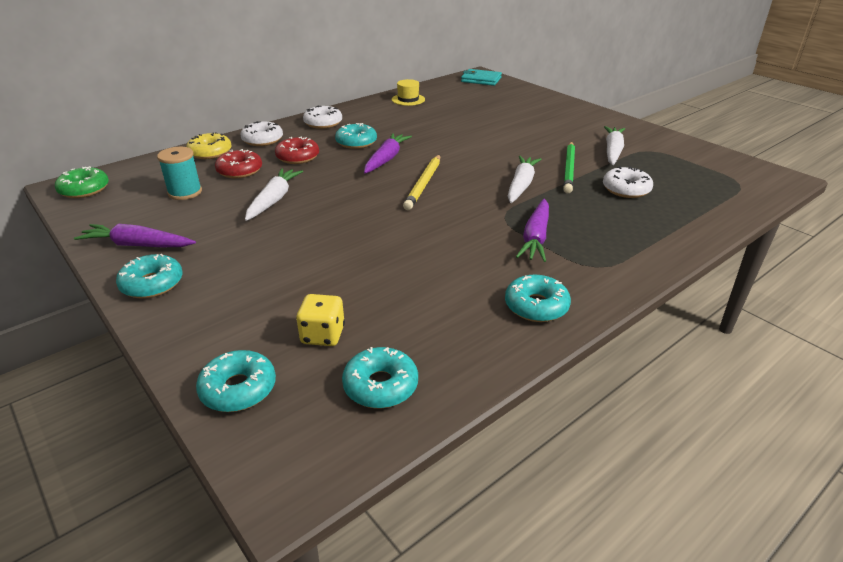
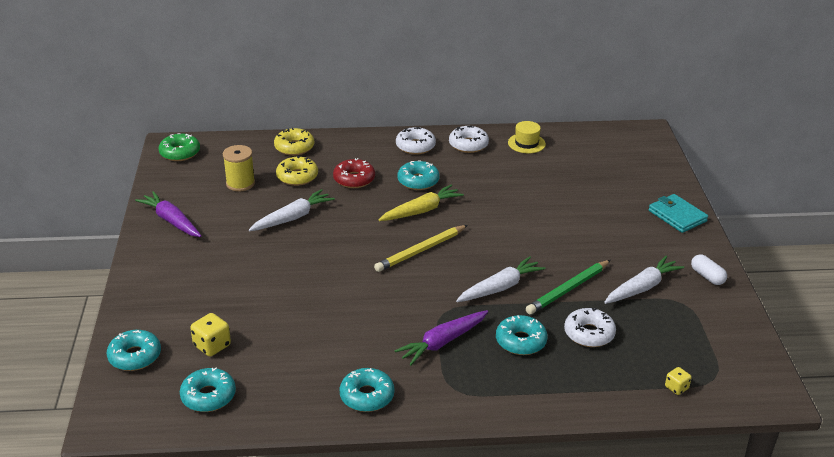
camera: 35 degrees right, 0 degrees up
(152, 284) = (153, 258): turquoise donut -> turquoise donut (521, 341)
(185, 192) = (240, 183): turquoise spool -> yellow spool
(240, 171) = (297, 177): red donut -> yellow donut
(262, 140) = (346, 148): white donut -> white donut (468, 145)
(386, 159) = (421, 211): purple carrot -> yellow carrot
(481, 80) = (637, 141): turquoise wallet -> turquoise wallet (677, 216)
(638, 132) = (707, 276): none -> white capsule
(730, 198) = (676, 388): none -> yellow dice

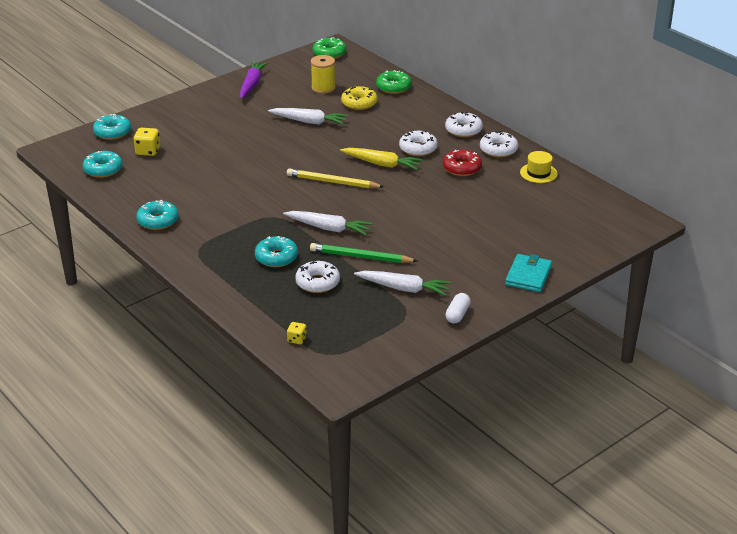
camera: 55 degrees right, 0 degrees up
(294, 147) = (393, 87): yellow donut -> green donut
(354, 179) = (385, 124): red donut -> red donut (462, 168)
(418, 181) = (418, 149): turquoise donut -> white donut
(442, 342) = (240, 228): purple carrot -> none

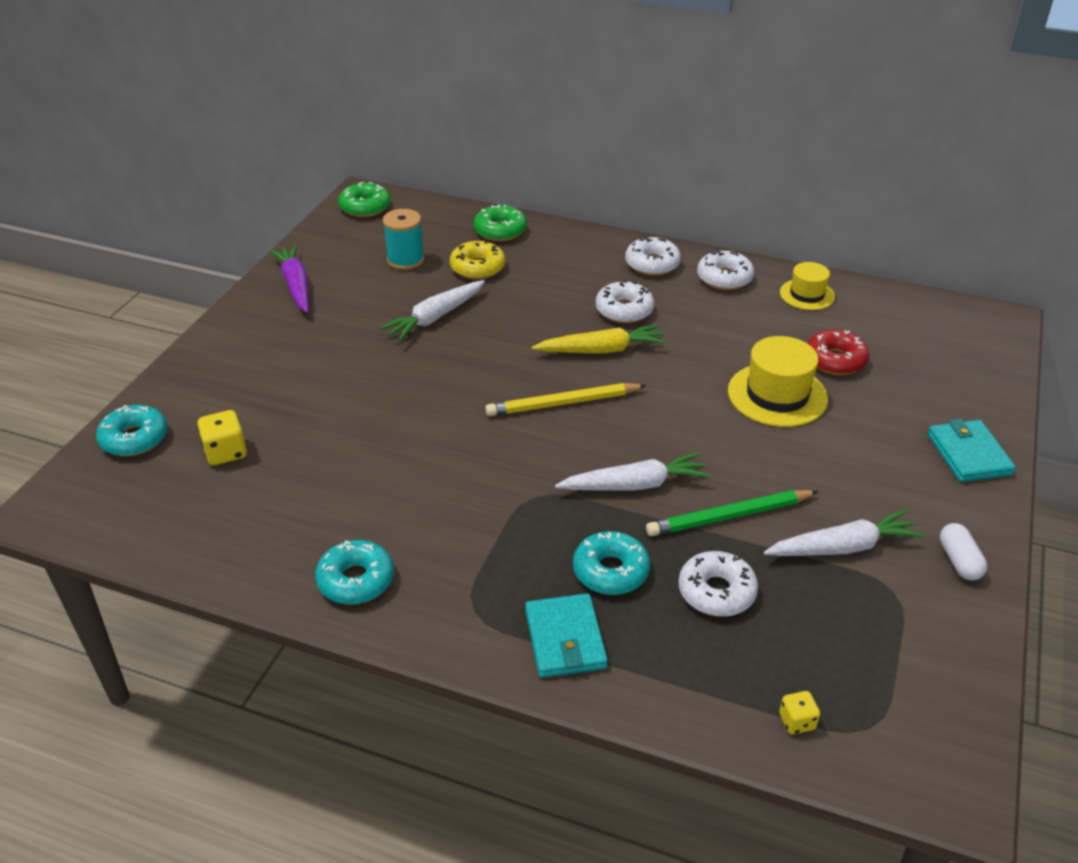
camera: 30 degrees left, 5 degrees up
(103, 169) = (174, 515): turquoise donut -> none
(227, 274) = (565, 639): none -> turquoise wallet
(309, 122) = (435, 317): white carrot -> white carrot turned 150 degrees clockwise
(323, 88) = (405, 260): yellow spool -> turquoise spool
(454, 215) = (777, 395): none -> yellow hat
(462, 168) = (709, 320): red donut -> red donut (835, 360)

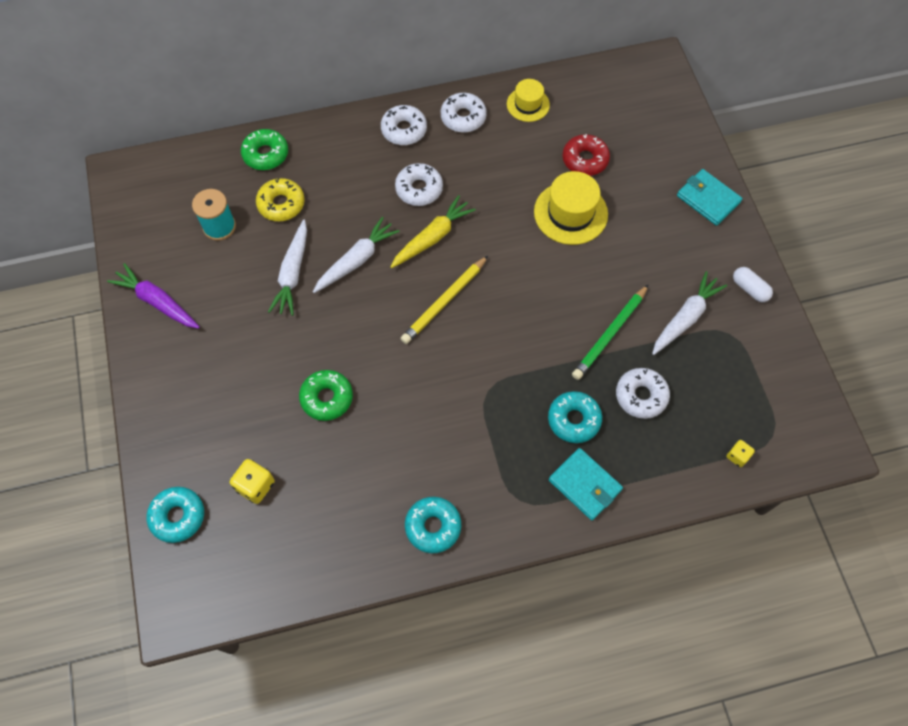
camera: 35 degrees left, 25 degrees up
(365, 207) = (135, 185): green donut -> green donut (327, 398)
(634, 485) = (539, 344): white carrot -> white carrot (356, 260)

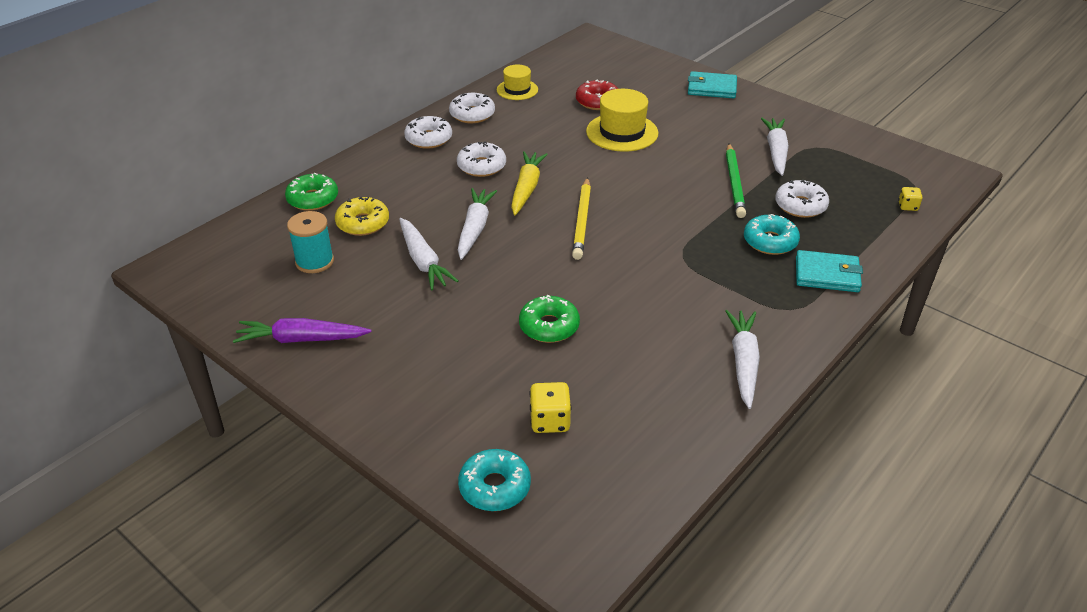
camera: 35 degrees left, 25 degrees down
(433, 526) = (743, 362): turquoise donut -> white carrot
(749, 289) = (798, 120): white capsule -> none

